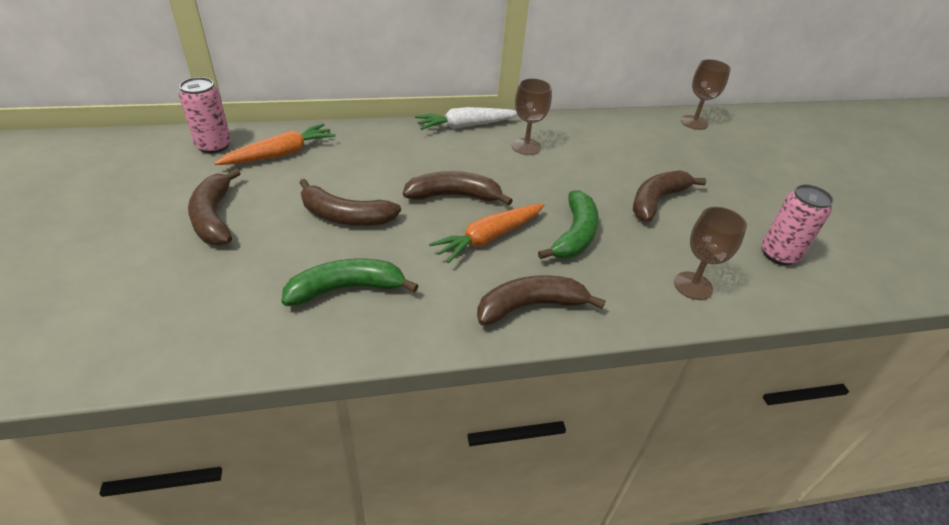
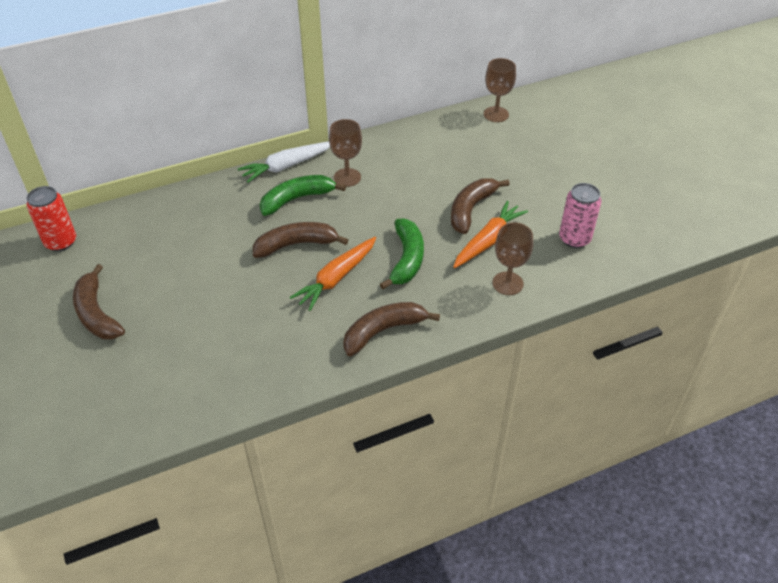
camera: 10 degrees left, 5 degrees up
(214, 146) = (61, 242): pink can -> red can
(280, 154) = (126, 237): orange carrot -> orange carrot (488, 241)
(345, 216) = (209, 286): brown banana -> none
(346, 289) = (234, 351): green banana -> green banana (297, 199)

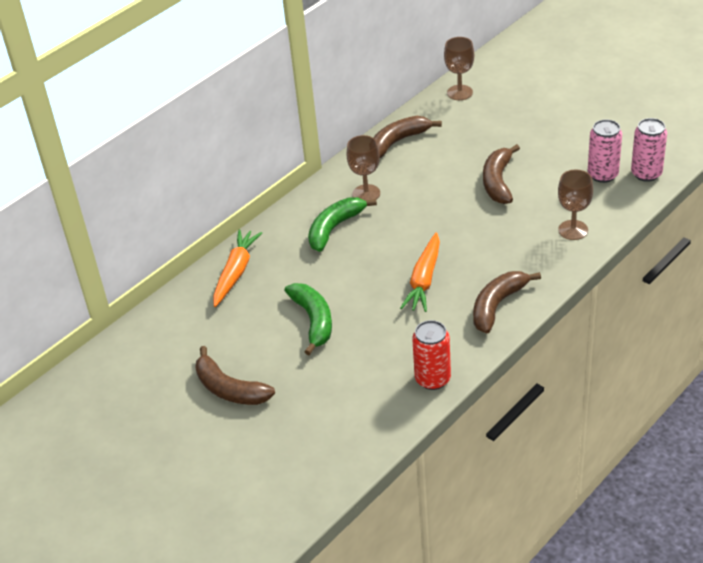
camera: 20 degrees left, 5 degrees down
(61, 242) = (139, 345): red can -> red can (432, 379)
(286, 166) = (301, 203): white carrot -> none
(296, 244) = (366, 266): brown banana -> brown banana (398, 142)
(406, 259) = (473, 242): green banana -> green banana (313, 321)
(488, 241) = (532, 202): orange carrot -> orange carrot (236, 272)
(618, 253) = (646, 173): none -> pink can

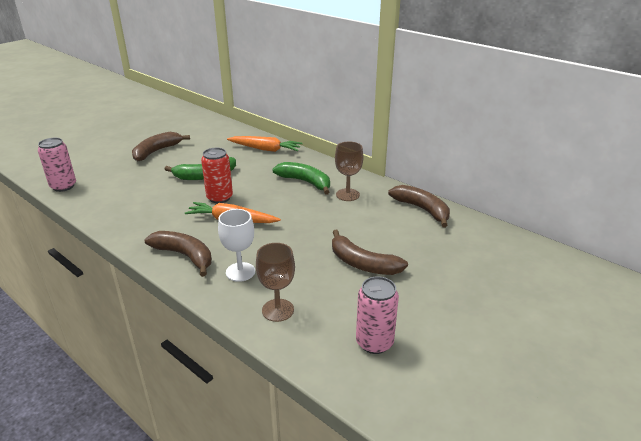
camera: 85 degrees right, 10 degrees down
(432, 379) = (117, 222): red can -> red can (219, 198)
(459, 92) = (513, 245): brown goblet -> none
(498, 182) = (362, 263): brown banana -> brown banana turned 150 degrees counterclockwise
(520, 260) = (240, 272): none -> white goblet
(646, 173) = (377, 385): pink can -> pink can (63, 186)

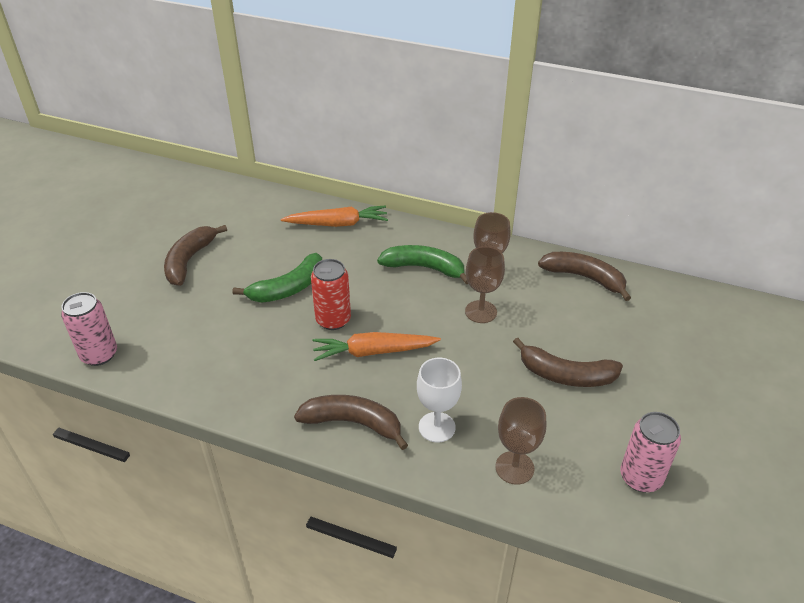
camera: 20 degrees left, 10 degrees up
(326, 213) = (481, 312): none -> brown goblet

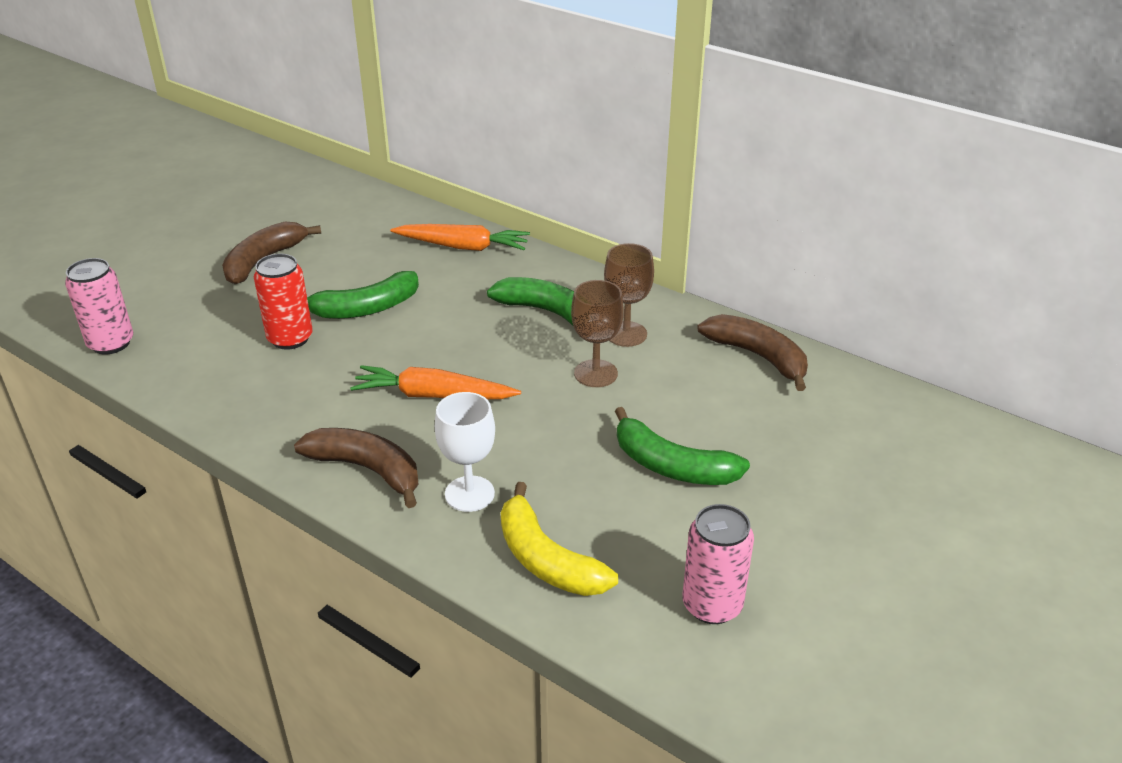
camera: 15 degrees right, 5 degrees down
(333, 320) = (402, 352): red can -> red can (290, 338)
(514, 468) = (546, 559): brown goblet -> yellow banana
(565, 375) = (671, 466): brown banana -> green banana

